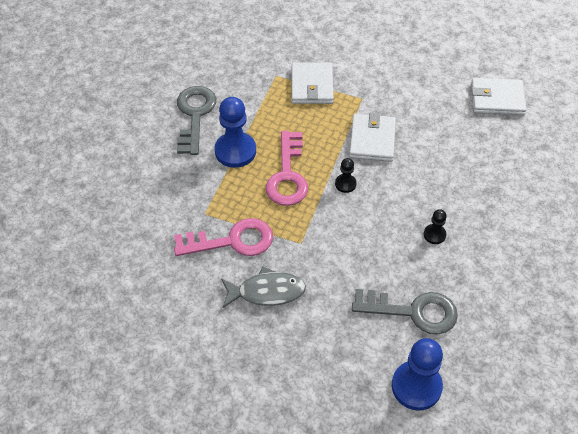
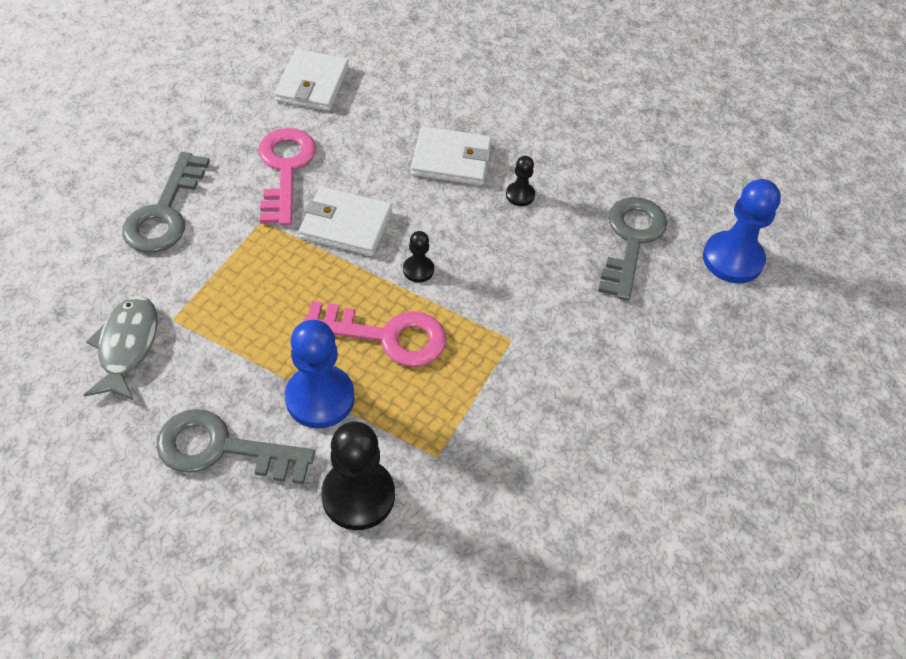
camera: 85 degrees left, 0 degrees up
(173, 180) = (358, 496): none -> black pawn
(232, 241) = (495, 425): pink key -> pink key (285, 169)
(267, 292) = (589, 392): grey fish -> grey fish (127, 346)
(312, 86) = (214, 276): white wallet -> white wallet (451, 160)
(354, 53) = (165, 212): none -> grey key

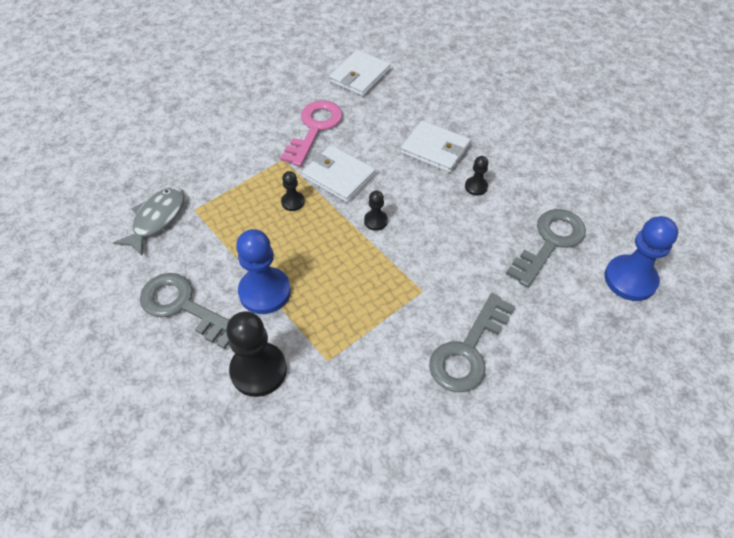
camera: 25 degrees right, 0 degrees up
(165, 212) = (223, 138): grey key -> grey key (468, 350)
(302, 274) = (293, 202): none -> black pawn
(386, 336) = (331, 261): pink key -> none

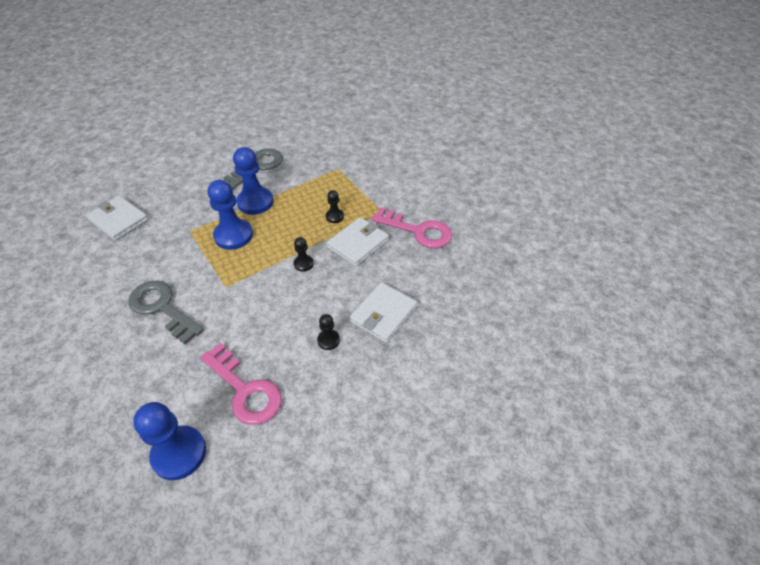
camera: 95 degrees right, 5 degrees down
(157, 219) = (332, 153): grey fish -> none
(258, 370) = (196, 200): black pawn -> none
(333, 303) = (233, 235): none -> blue pawn
(360, 76) = (494, 265): white wallet -> white wallet (118, 220)
(550, 242) = (245, 390): grey key -> pink key

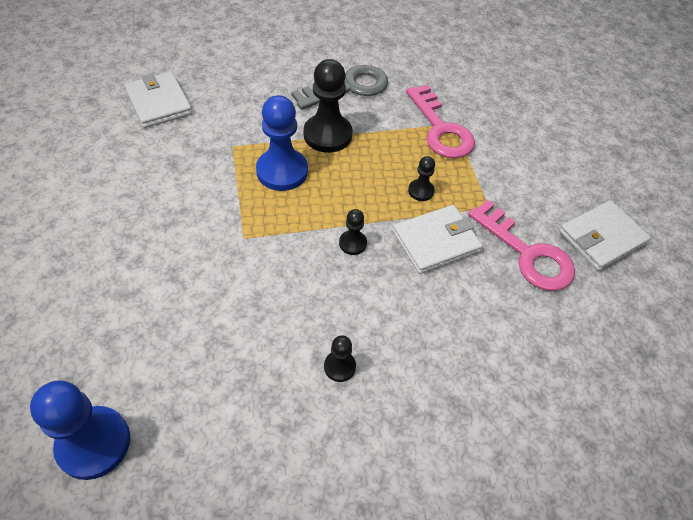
camera: 20 degrees right, 5 degrees up
(162, 308) = (158, 237): grey key -> none
(245, 390) = (206, 391): pink key -> pink key (440, 129)
(255, 202) = (327, 135): blue pawn -> black pawn
(383, 314) = (428, 359): white wallet -> white wallet (602, 238)

